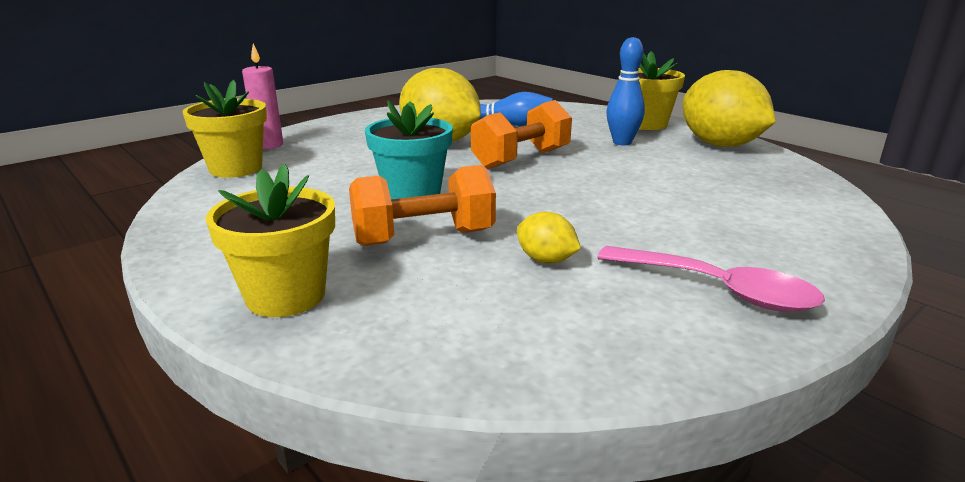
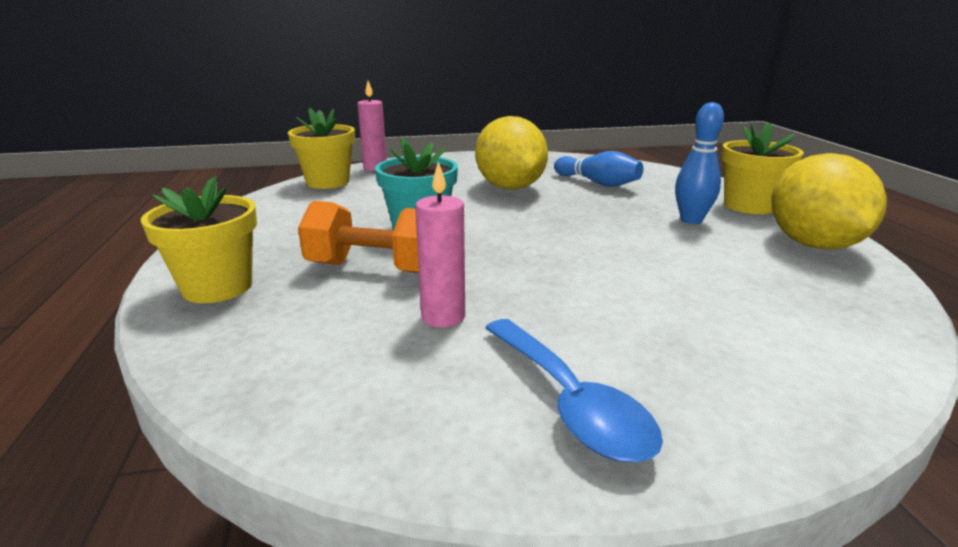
camera: 30 degrees right, 0 degrees up
(521, 159) = (560, 217): orange dumbbell -> none
(546, 260) = (443, 317): yellow lemon -> pink candle
(718, 289) = (569, 402): pink spoon -> blue spoon

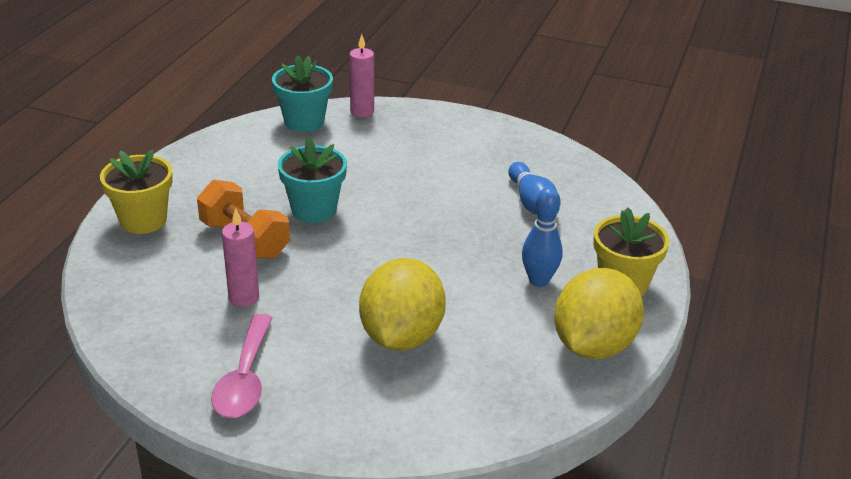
camera: 30 degrees right, 10 degrees up
(328, 182) = (304, 121): yellow flower pot -> turquoise flower pot
(510, 187) = (444, 182): yellow lemon -> yellow lemon (401, 336)
(569, 402) = (245, 379): blue spoon -> pink spoon

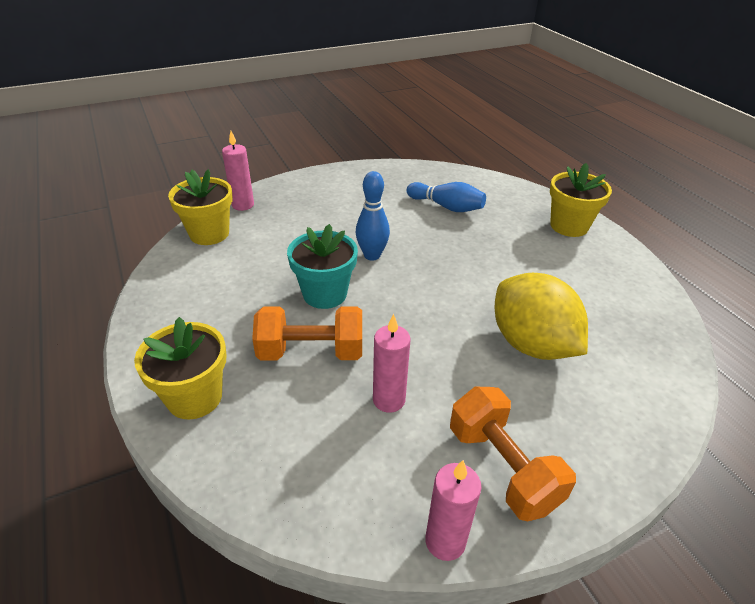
camera: 45 degrees left, 5 degrees up
(152, 382) = (445, 541): none -> pink candle
(245, 379) = (502, 467): pink spoon -> orange dumbbell
(304, 121) = (209, 234): turquoise flower pot -> yellow flower pot
(539, 280) = (531, 251): blue bowling pin -> blue bowling pin (372, 255)
(593, 345) = (620, 271): yellow lemon -> none

